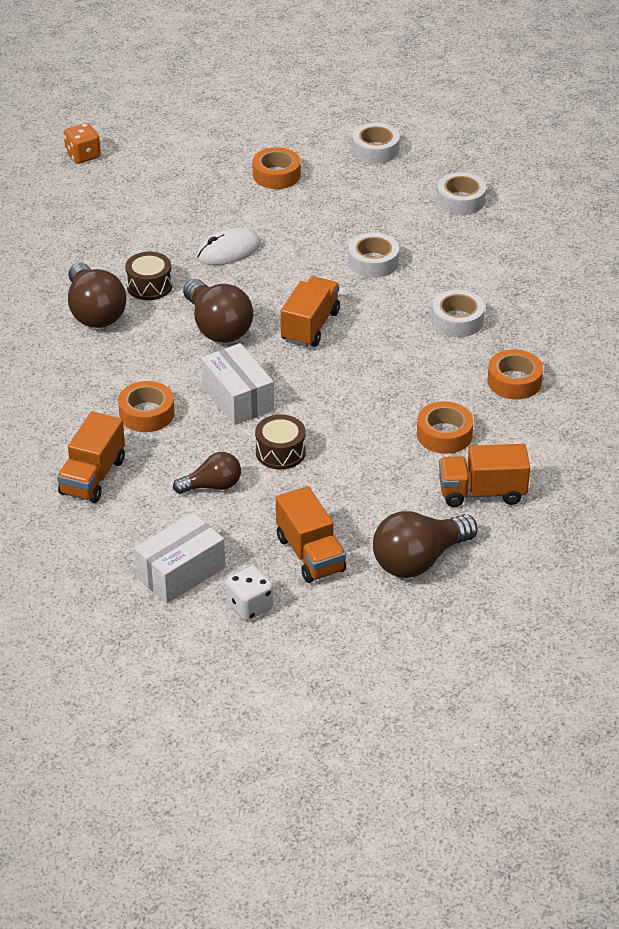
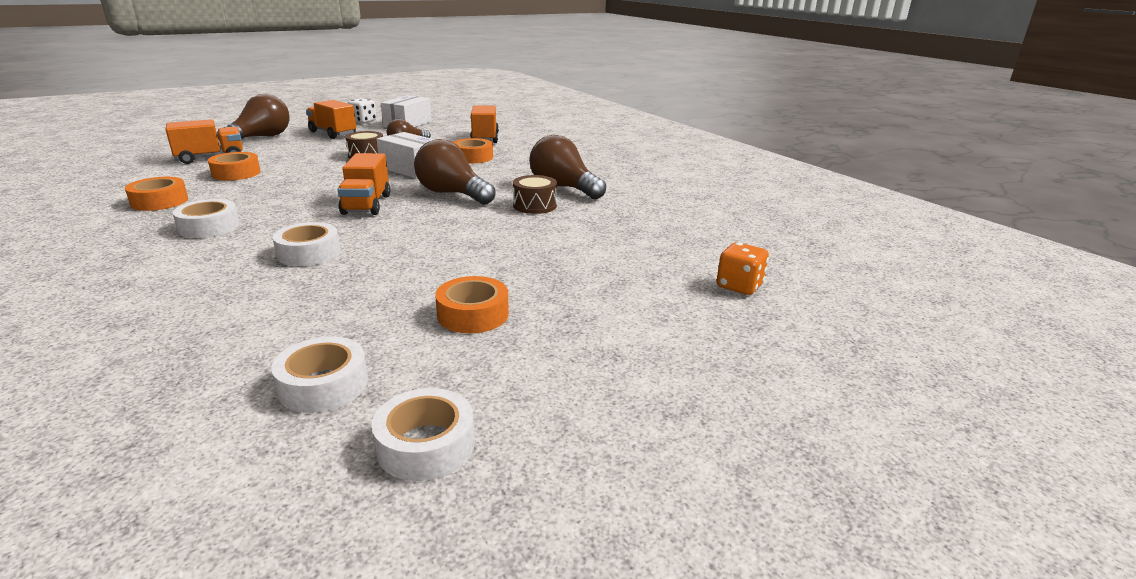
camera: 155 degrees right, 15 degrees down
(229, 251) = (480, 237): white mouse -> none
(460, 200) = (171, 337): white tape -> white tape (426, 445)

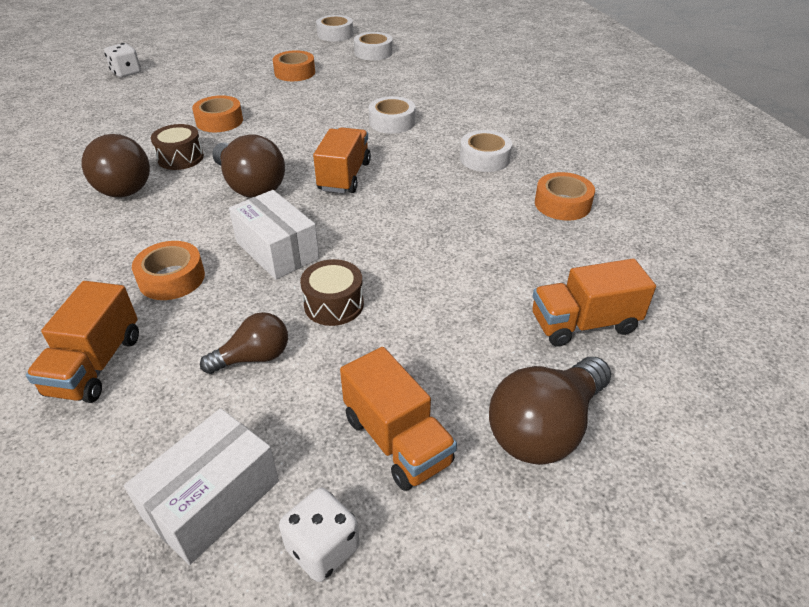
camera: 165 degrees left, 15 degrees up
(236, 173) = (514, 263): orange tape -> orange tape (219, 121)
(739, 286) = (126, 73): orange dice -> white dice

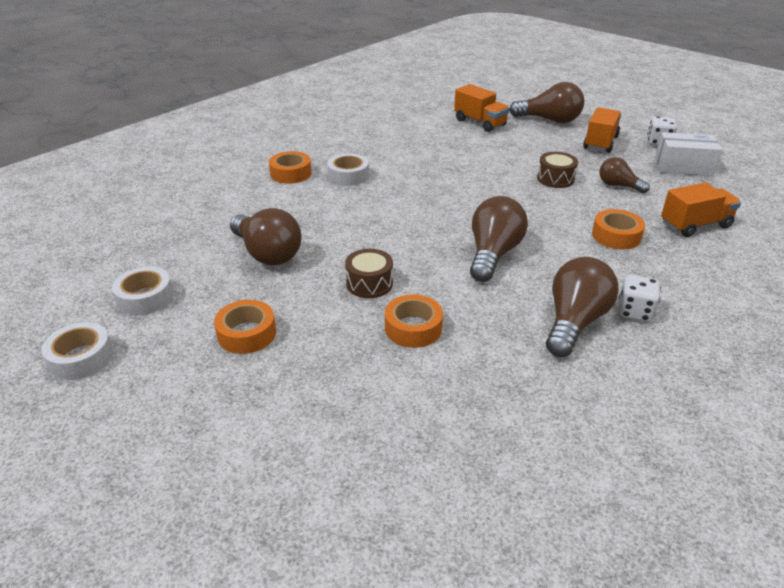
camera: 120 degrees left, 5 degrees down
(126, 73) = (360, 519): white dice -> white dice (634, 312)
(180, 158) = (500, 313): brown drum -> brown drum (369, 283)
(277, 250) = (542, 212): white box -> none
(344, 176) = (432, 219): orange truck -> none
(379, 94) = (267, 253): none -> brown light bulb
(392, 122) = (324, 228): white tape -> none
(562, 204) = (381, 142): orange tape -> orange tape (291, 173)

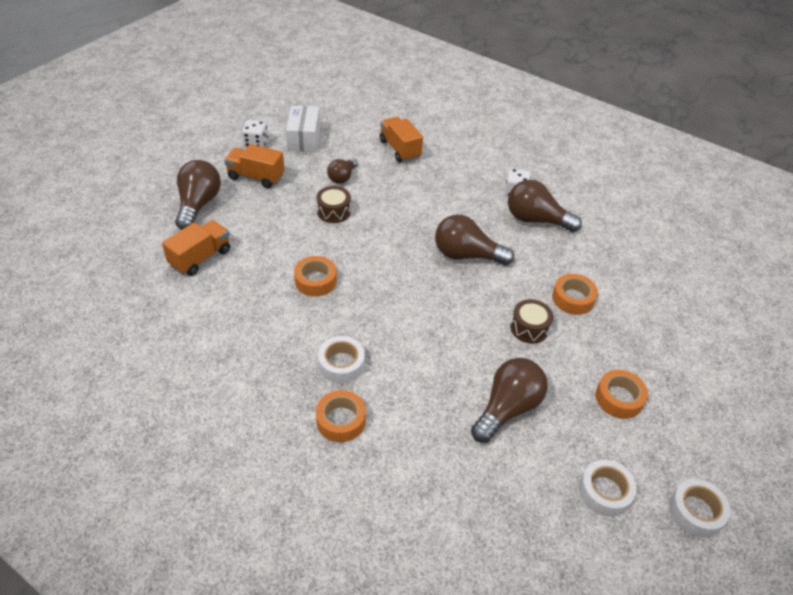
camera: 100 degrees left, 10 degrees up
(616, 236) = (424, 188): orange tape -> orange tape (315, 281)

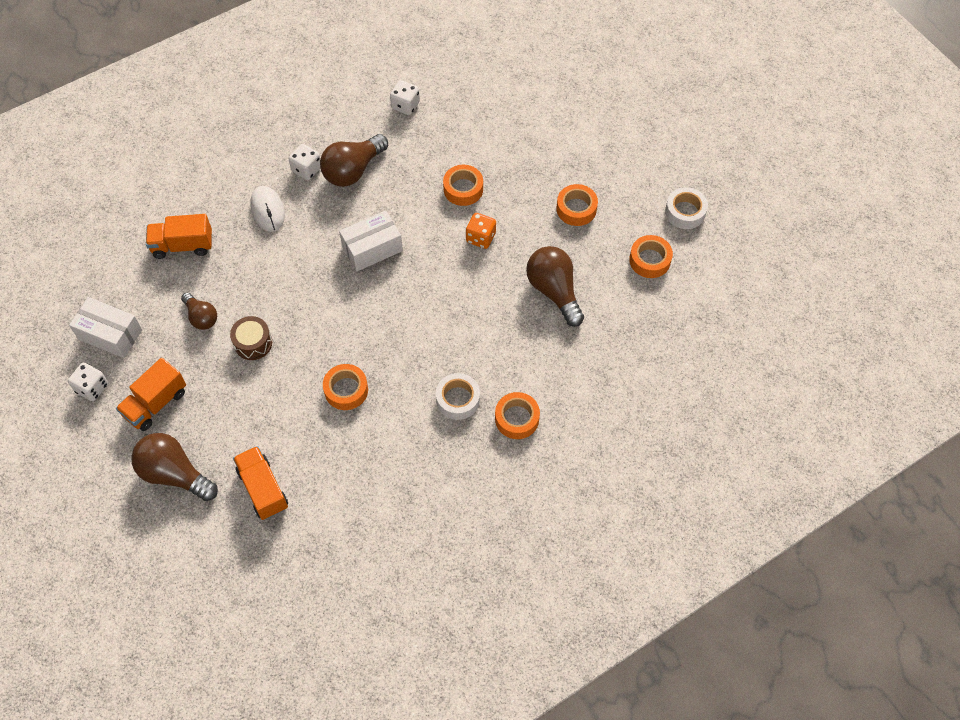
camera: 65 degrees left, 15 degrees up
(461, 183) = (267, 210): none -> white mouse
(466, 255) = (372, 248): brown light bulb -> white box
(529, 328) = (480, 238): brown drum -> orange dice
(605, 492) = (649, 260): white tape -> orange tape
(628, 232) = (405, 105): none -> white dice

